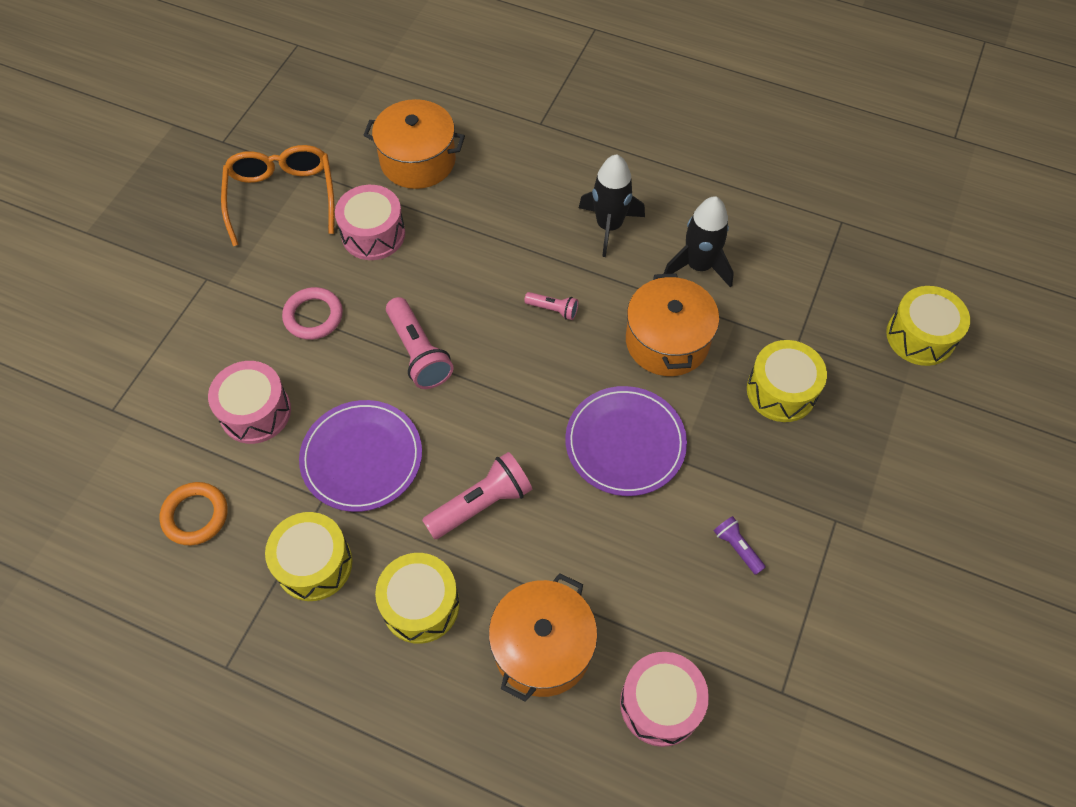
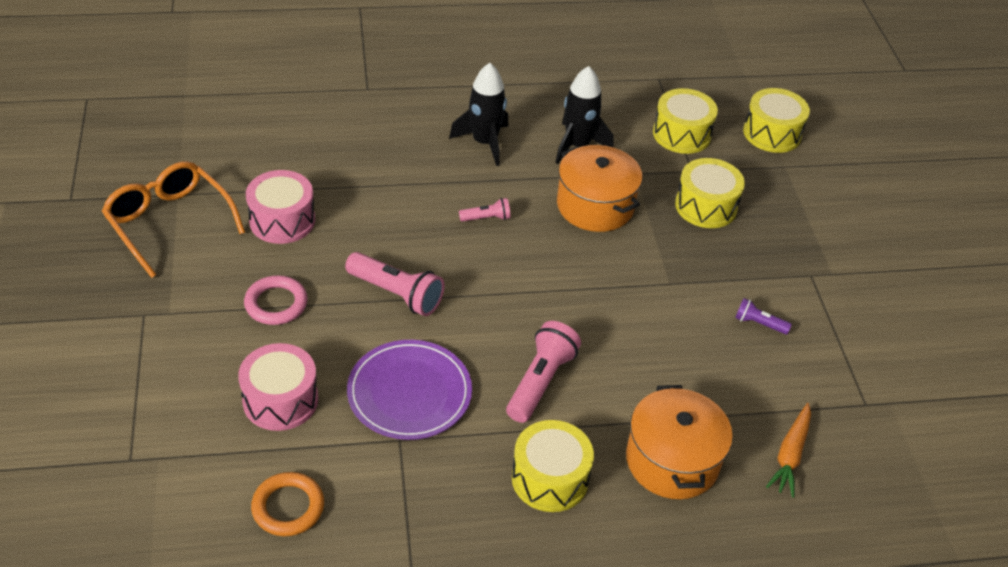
camera: 35 degrees left, 15 degrees down
(314, 564) = (432, 492): yellow drum -> yellow drum (681, 134)
(418, 160) = (279, 151): orange pot -> none
(625, 443) = (619, 289): purple plate -> none
(660, 704) = (790, 455): pink drum -> orange carrot

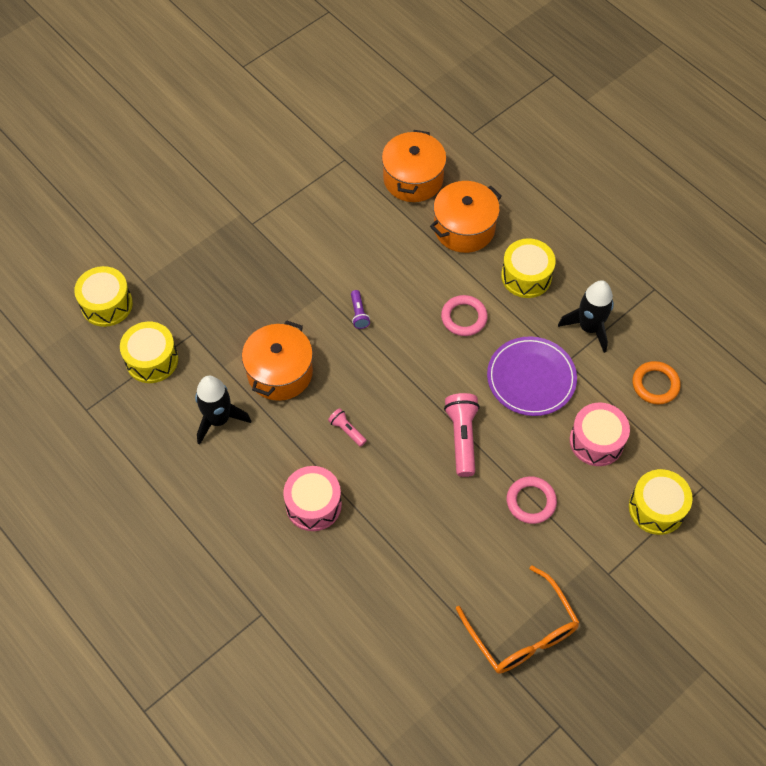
camera: 120 degrees left, 15 degrees up
(169, 222) = (522, 632): orange glasses -> orange glasses turned 45 degrees counterclockwise
(282, 220) = (457, 558): pink drum -> pink drum (313, 505)
(484, 142) = (264, 483): black rocket -> black rocket (589, 327)
(540, 382) = (464, 317): pink flashlight -> pink ring
(706, 206) = (227, 308): yellow drum -> yellow drum (656, 508)
(759, 323) = (321, 232): purple flashlight -> purple flashlight (359, 314)
(790, 455) = (413, 179): orange carrot -> orange pot

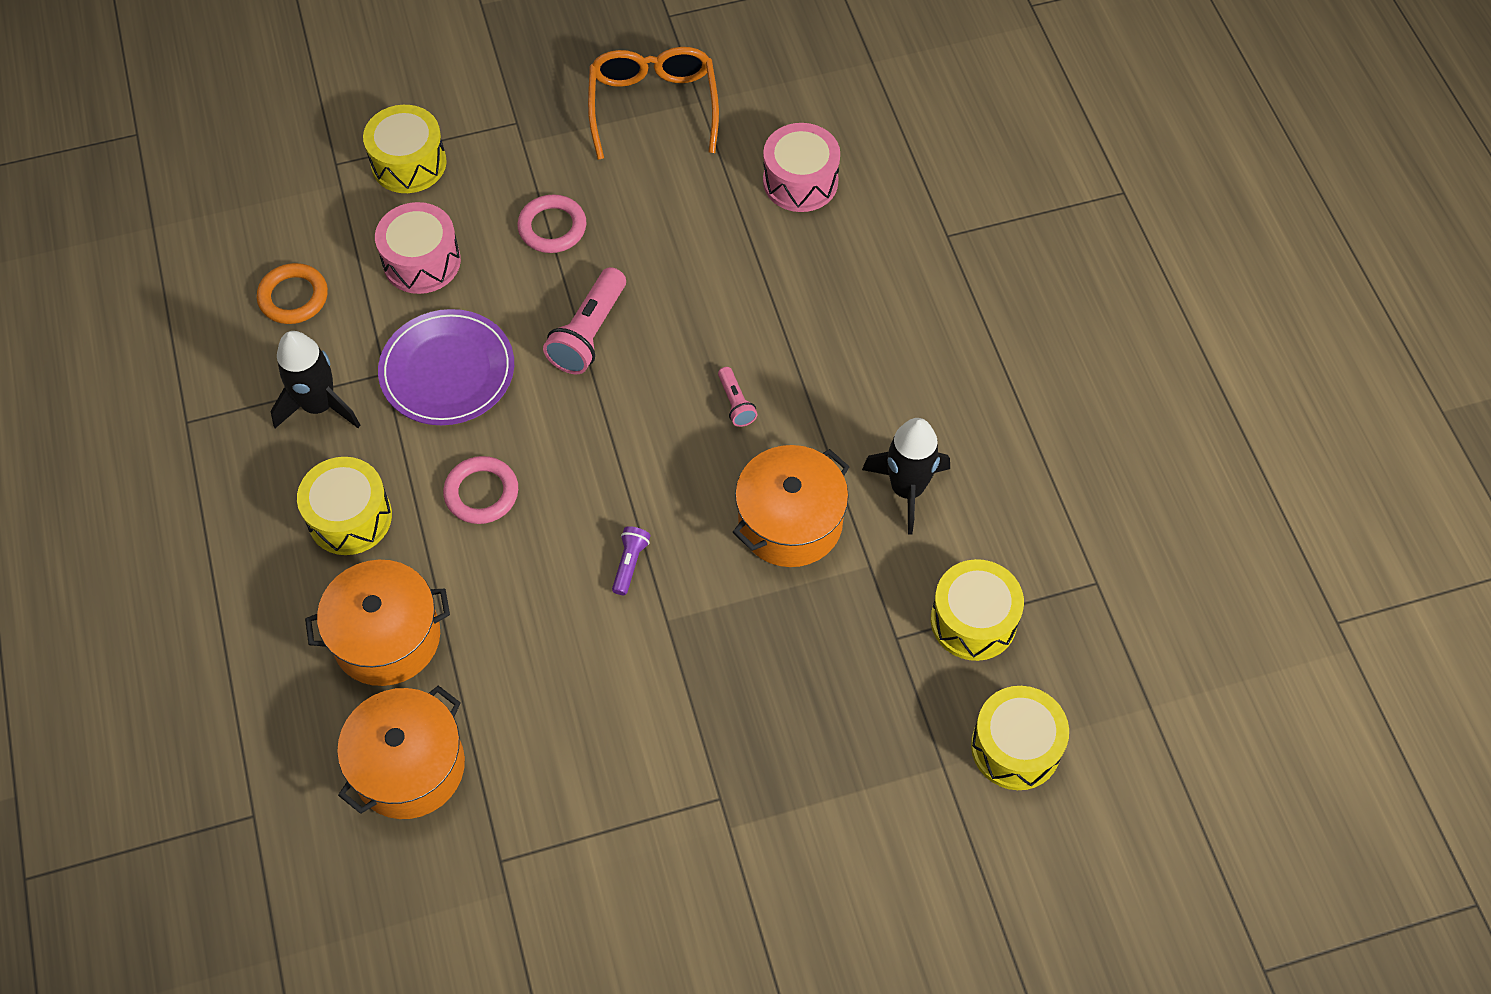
camera: 155 degrees left, 0 degrees up
(313, 505) = (826, 329): pink drum -> pink drum (800, 181)

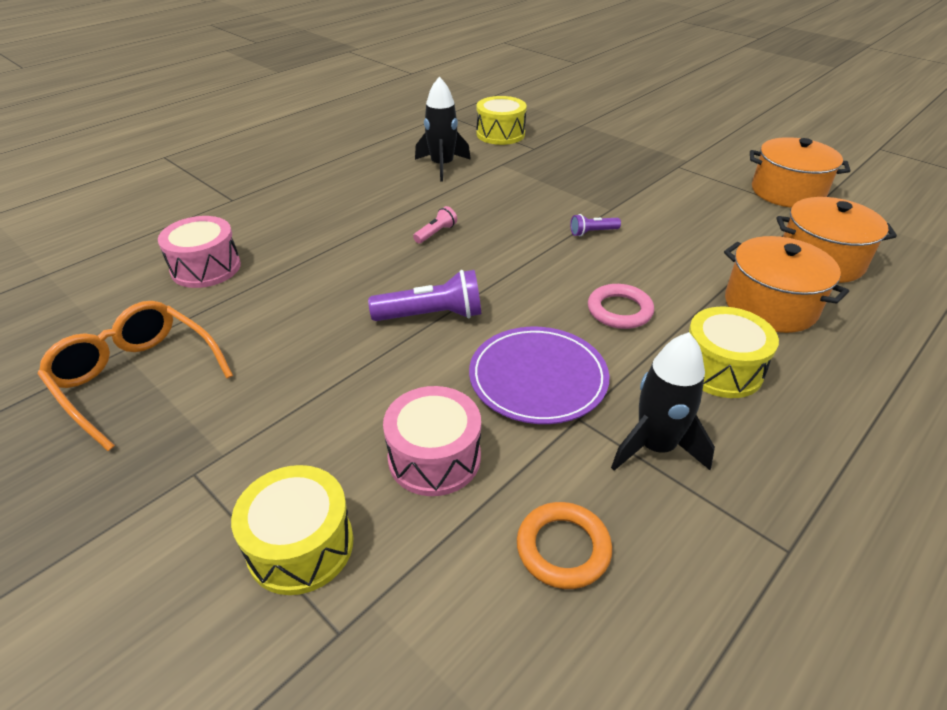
camera: 120 degrees left, 20 degrees down
(552, 227) = (331, 382): pink ring -> none
(589, 333) = (432, 315): pink flashlight -> purple flashlight
(653, 106) = (136, 377): orange glasses -> orange glasses turned 75 degrees clockwise
(790, 522) = (501, 192): orange pot -> orange pot (787, 192)
(1015, 747) = (551, 113): yellow drum -> none

